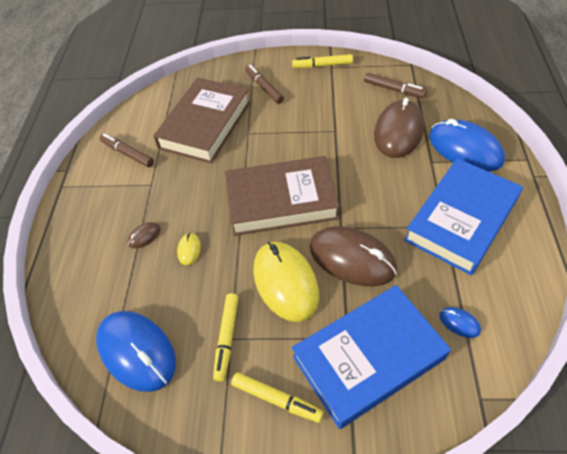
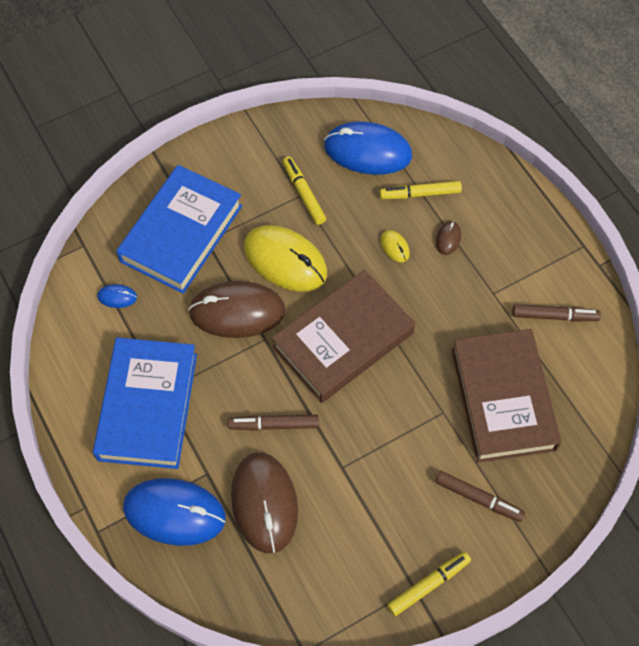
camera: 145 degrees right, 10 degrees up
(276, 399) = (236, 173): yellow marker -> yellow marker (420, 194)
(394, 89) = (304, 581): brown marker -> brown marker (274, 425)

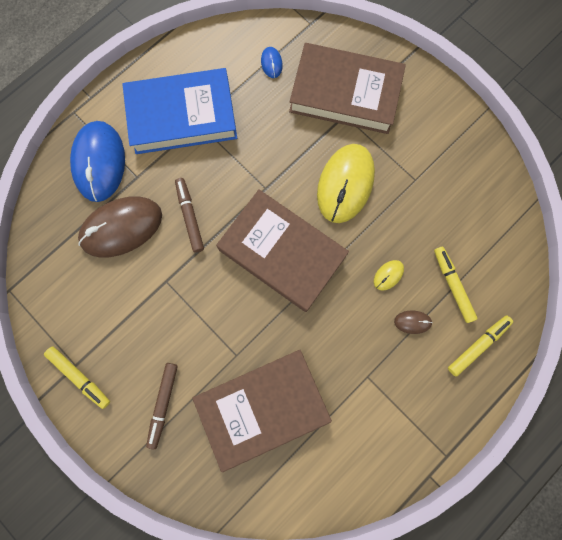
camera: 75 degrees right, 15 degrees up
(181, 233) = (345, 93): blue book -> brown book
(237, 311) = (284, 159): brown mouse -> none
(304, 193) = (418, 182): yellow marker -> yellow marker (478, 345)
(367, 151) = (483, 226): blue mouse -> none
(554, 316) = (360, 440): brown marker -> none

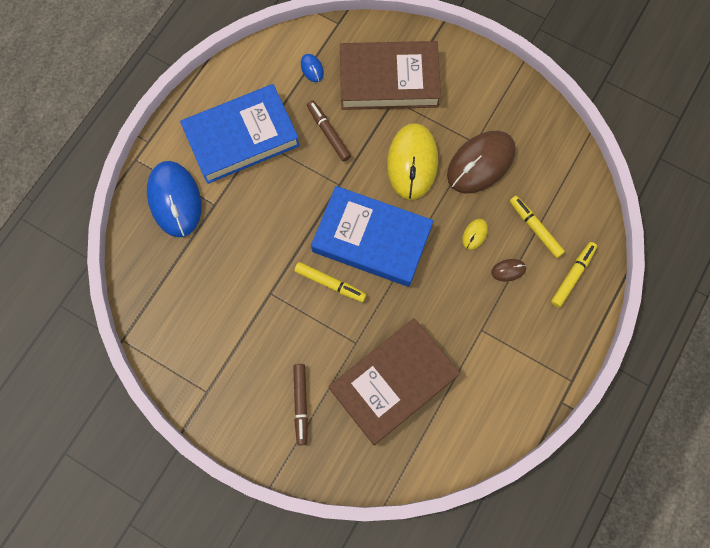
camera: 15 degrees left, 5 degrees down
(79, 377) = (214, 401): yellow marker -> yellow marker (330, 283)
(121, 227) = (214, 254): brown mouse -> brown mouse (480, 163)
(190, 216) = (276, 228): brown marker -> brown marker (328, 133)
(282, 253) = (371, 239): brown book -> blue book

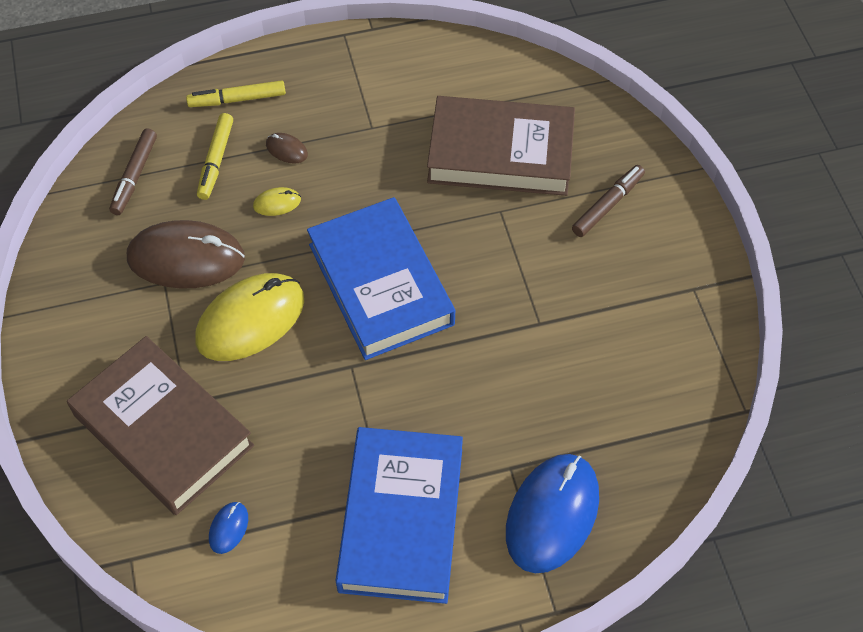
camera: 135 degrees left, 15 degrees down
(241, 137) = (401, 519): blue book -> blue book turned 75 degrees clockwise
(328, 133) = (299, 432): brown marker -> brown marker (134, 176)
(330, 283) = (468, 280): yellow marker -> none

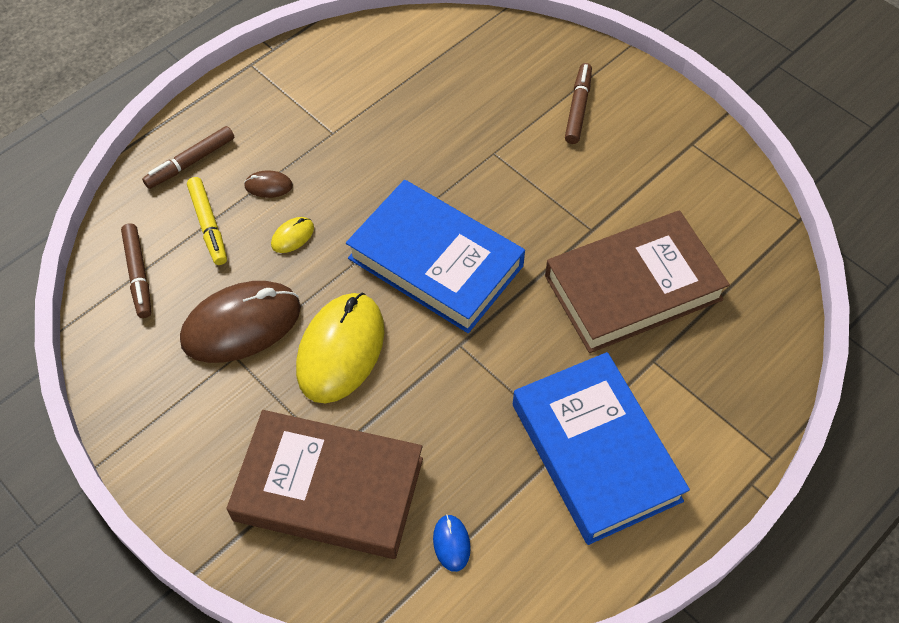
camera: 30 degrees left, 0 degrees up
(237, 99) = (190, 162): yellow marker -> brown marker
(500, 153) = (460, 105): brown book -> brown book (633, 287)
(552, 514) = (714, 380): blue mouse -> none

